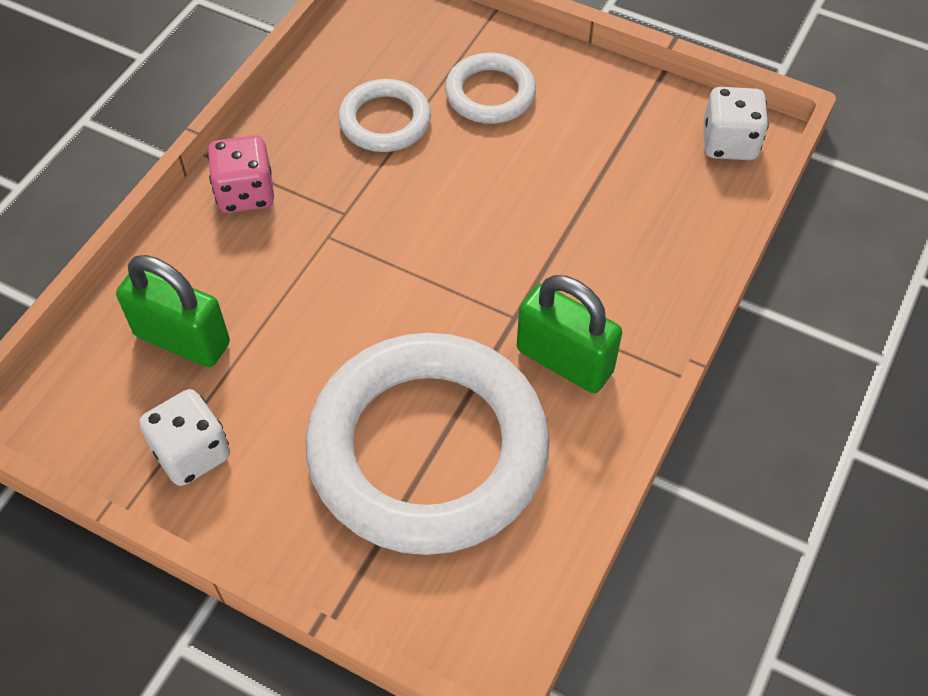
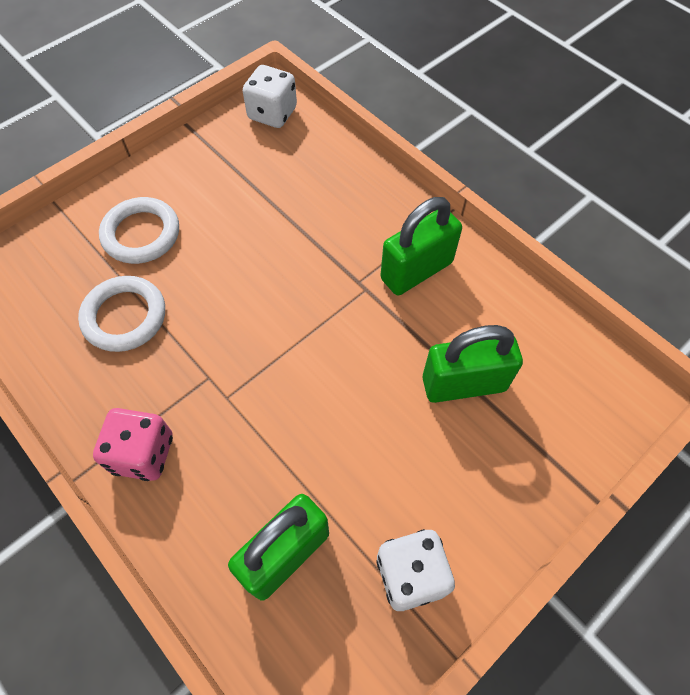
camera: 70 degrees left, 5 degrees up
(428, 449) = (464, 384): white ring -> green padlock

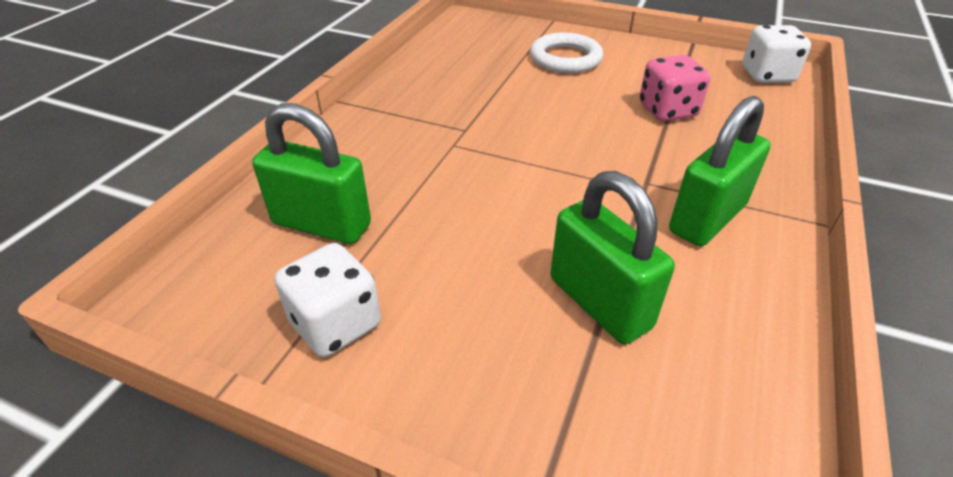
camera: 65 degrees right, 20 degrees down
(125, 316) = (486, 76): white ring -> none
(143, 453) = (375, 121): pink dice -> pink dice (667, 111)
(416, 271) = (707, 218): green padlock -> green padlock turned 75 degrees counterclockwise

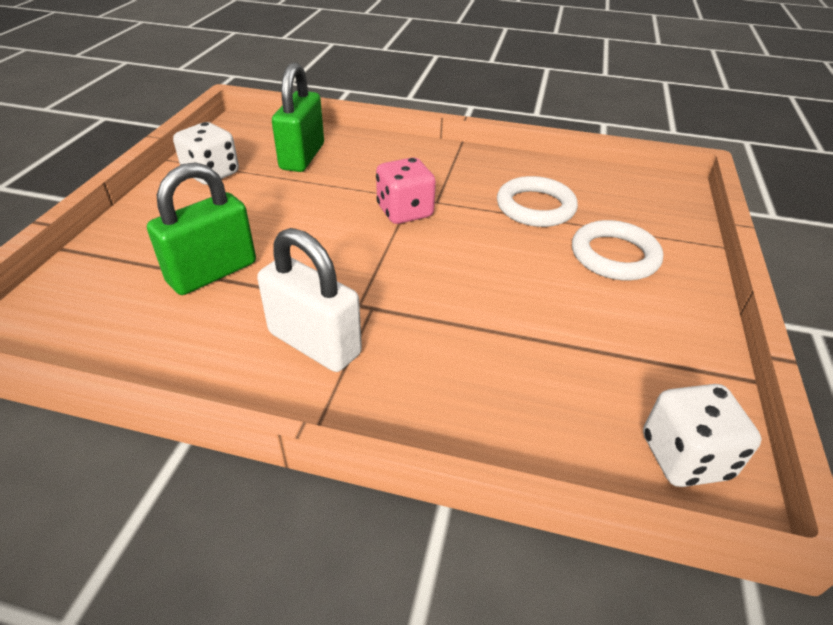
camera: 80 degrees right, 0 degrees up
(488, 79) = (535, 207): none -> white ring
(667, 111) = (522, 333): pink dice -> pink dice (405, 212)
(707, 218) = (314, 343): green padlock -> white padlock

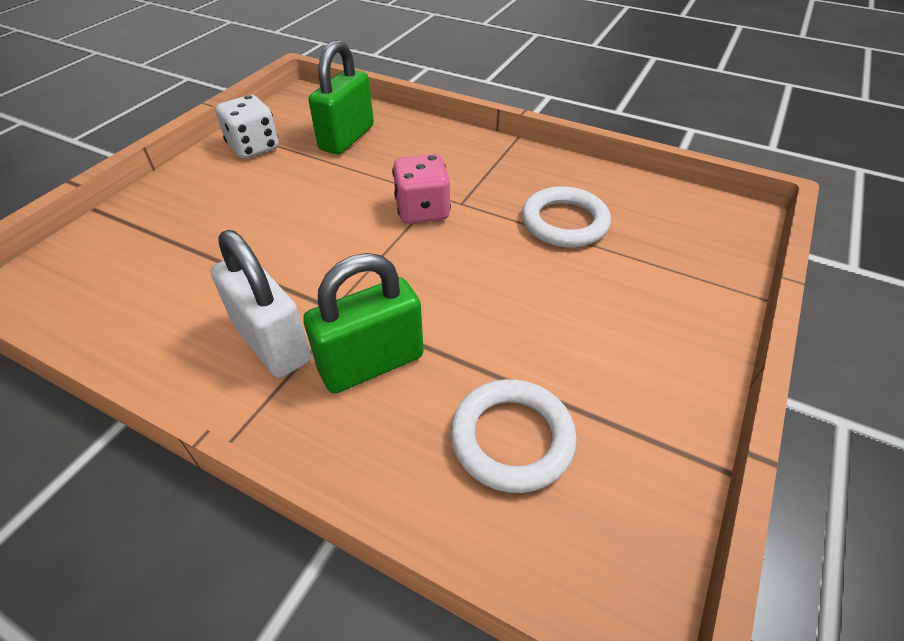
camera: 15 degrees right, 5 degrees up
(212, 272) = (210, 252): green padlock -> green padlock (371, 363)
(614, 256) = (629, 292): white ring -> white ring (512, 438)
(684, 457) = (602, 548): white dice -> none

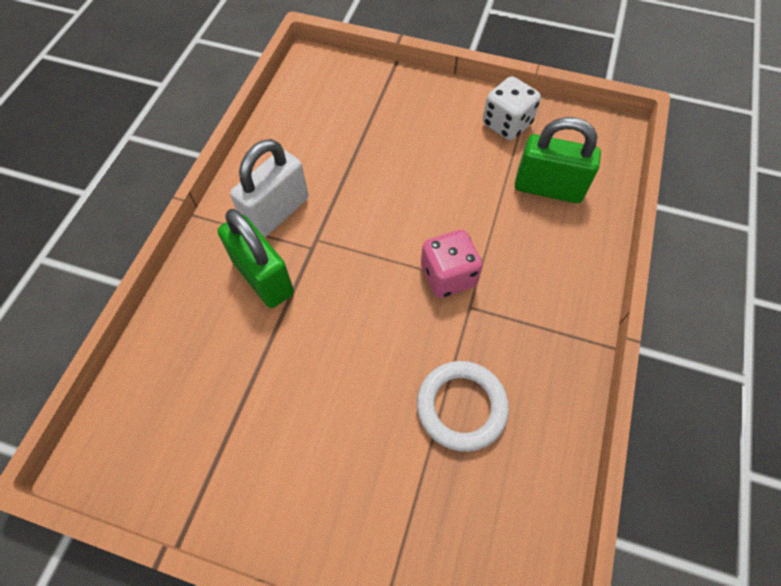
camera: 80 degrees right, 15 degrees up
(512, 438) = (202, 380): white ring -> none

